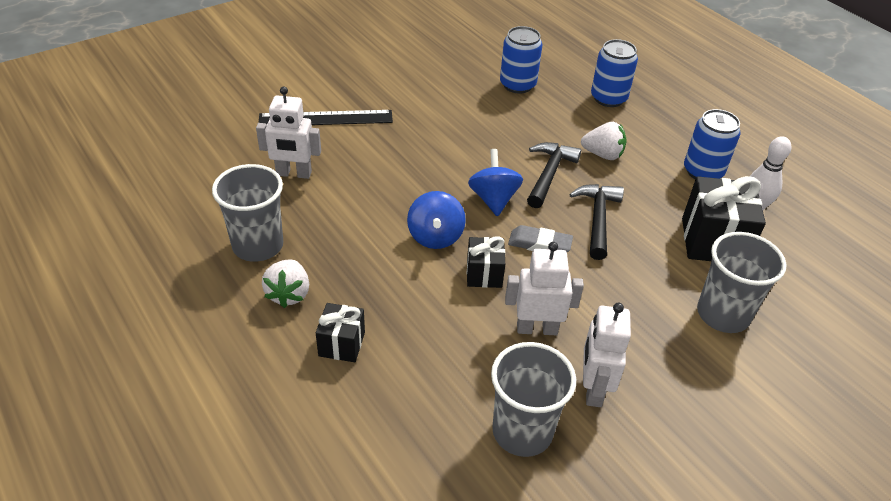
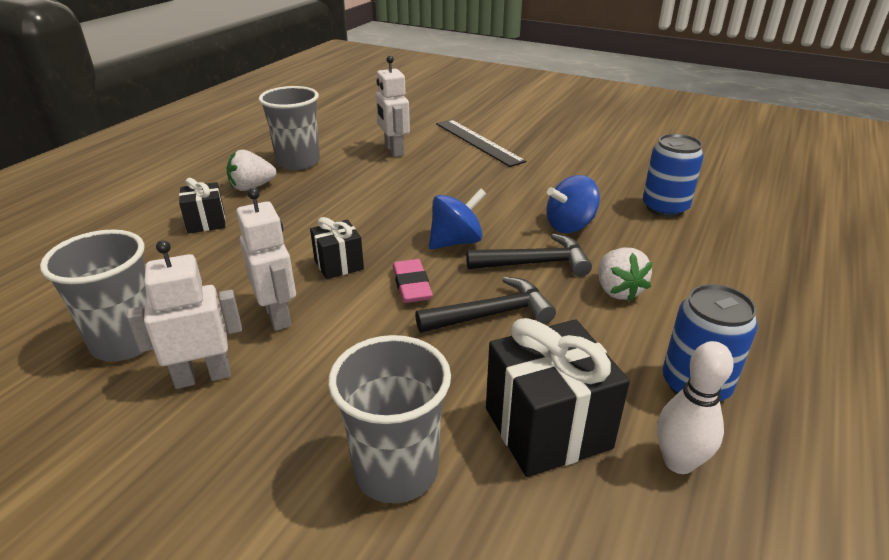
camera: 65 degrees right, 10 degrees down
(435, 237) = (371, 227): blue spinning top -> blue spinning top (570, 226)
(539, 244) = (411, 285): grey eraser -> pink eraser
(608, 98) = (737, 269): blue can -> none

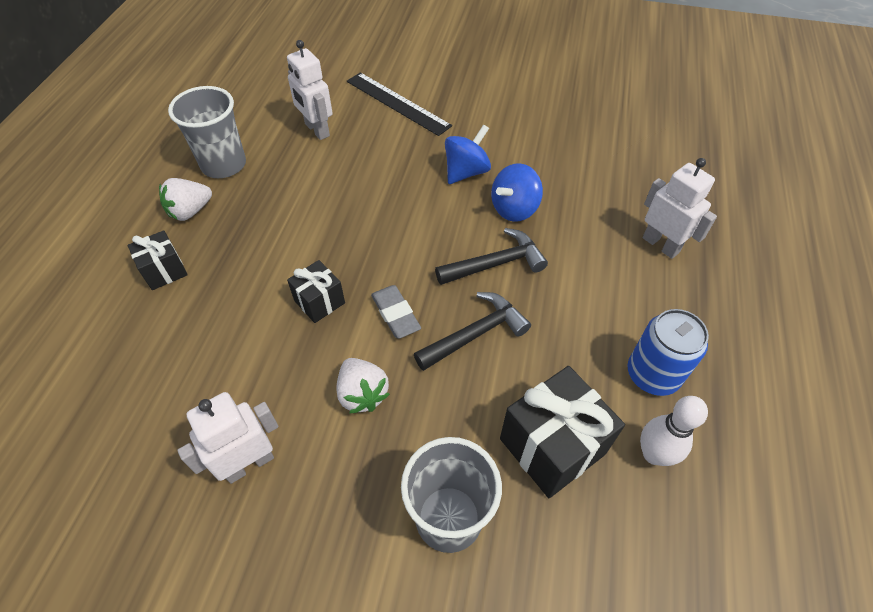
camera: 15 degrees left, 20 degrees up
(127, 342) = (158, 441): grey cup -> none
(278, 315) = (287, 377): white robot -> white robot (660, 245)
(411, 285) = (395, 314): pink eraser -> grey eraser
(456, 242) = (418, 250): blue spinning top -> blue spinning top (466, 172)
(618, 291) = (572, 283): white strawberry -> white strawberry (362, 394)
(665, 208) = (591, 169): blue can -> none

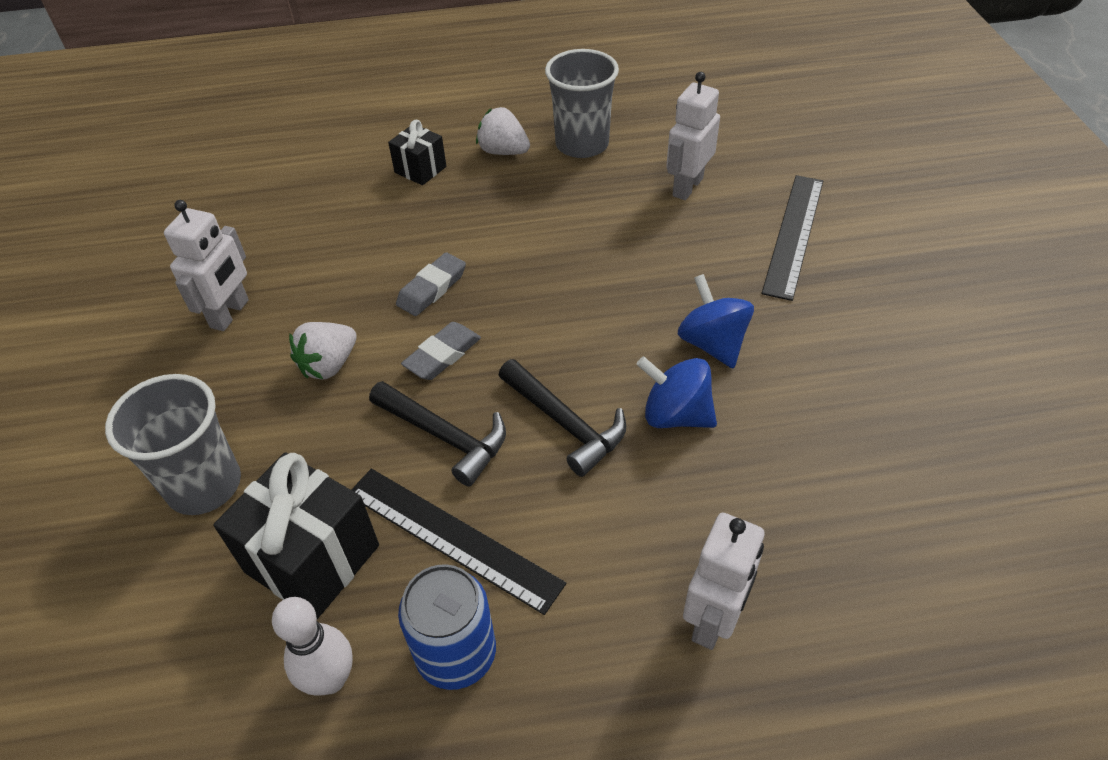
camera: 70 degrees right, 5 degrees down
(249, 463) = (230, 314): white robot -> white robot turned 75 degrees clockwise
(319, 302) = (432, 288): black gift -> grey eraser
(466, 172) = (712, 343): blue spinning top -> blue spinning top turned 135 degrees counterclockwise
(564, 353) = (452, 538): none -> black ruler

